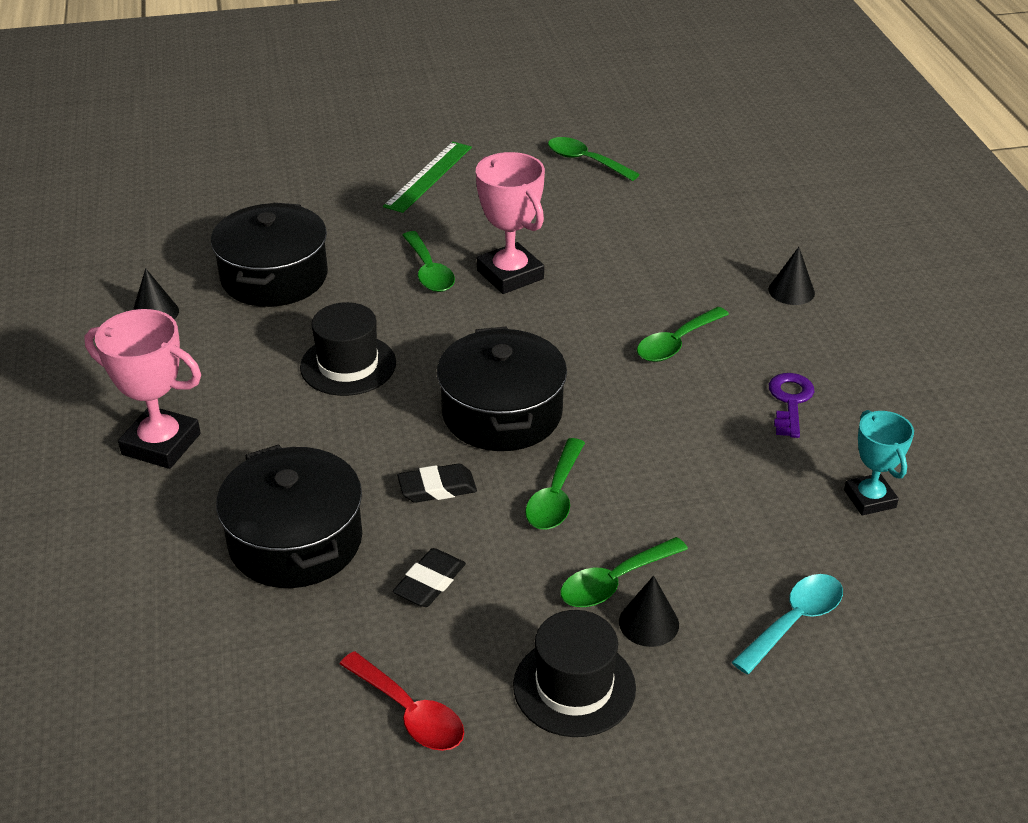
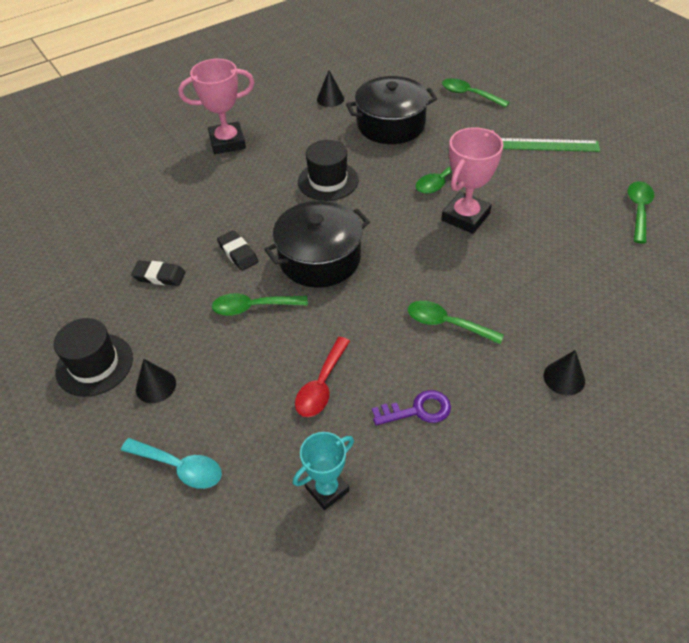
camera: 70 degrees right, 10 degrees up
(161, 444) = (227, 142): pink trophy -> pink trophy turned 75 degrees clockwise
(295, 541) = (174, 214): black pot -> none
(410, 713) = (61, 301): red spoon -> red spoon (321, 385)
(614, 582) = (186, 359): green spoon -> green spoon (469, 95)

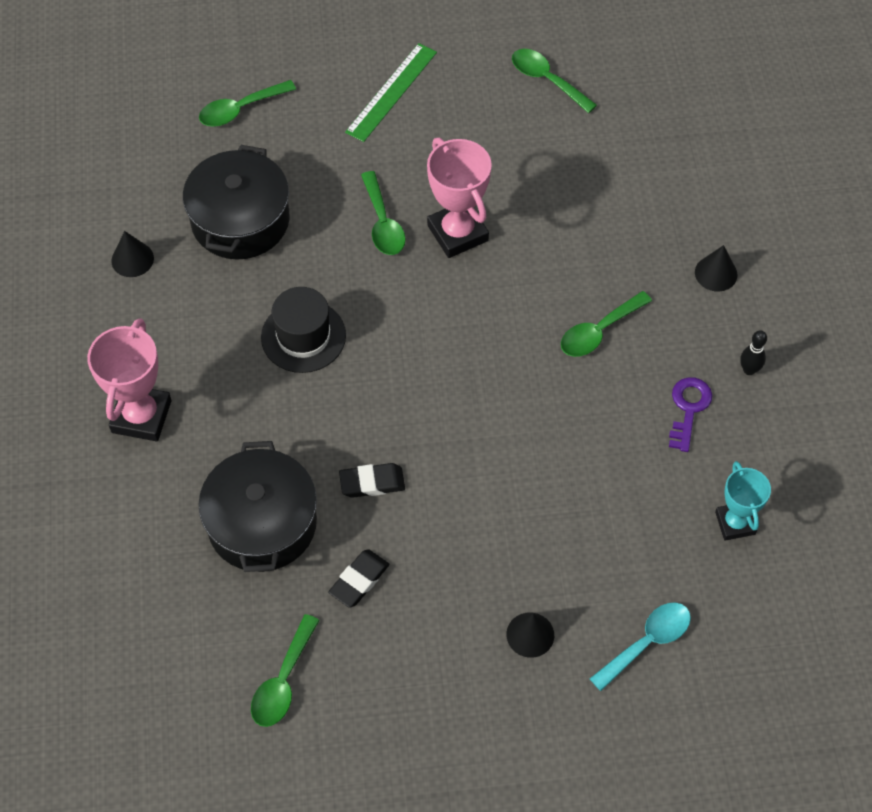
camera: 65 degrees left, 10 degrees up
(94, 364) = (464, 689): black hat -> none
(253, 307) = (470, 499): green spoon -> green spoon (283, 681)
(320, 258) = (434, 403): black pot -> black pot (262, 523)
(321, 385) = (615, 477): red spoon -> none
(488, 440) = (749, 370): none -> black bowling pin

